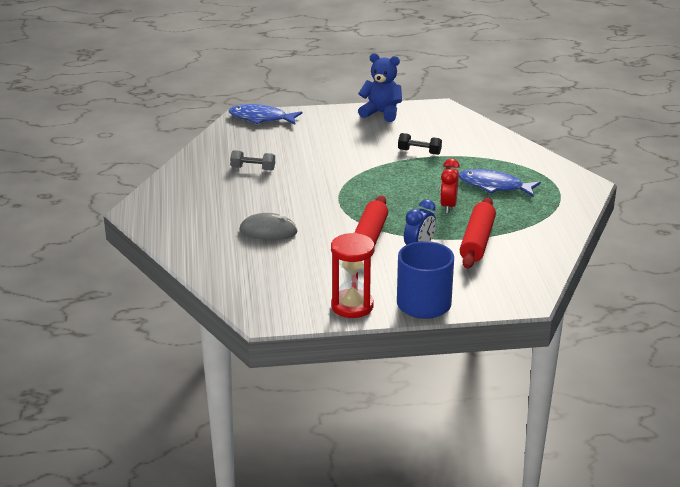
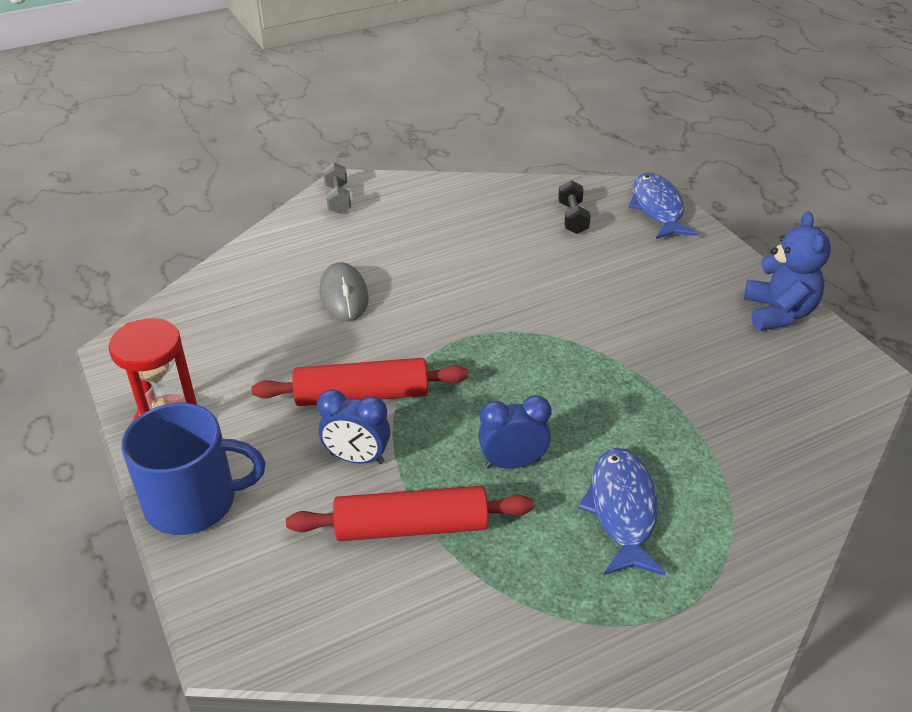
camera: 70 degrees right, 10 degrees up
(253, 168) = (507, 239): grey dumbbell -> grey dumbbell (337, 199)
(419, 152) = (679, 386): black dumbbell -> black dumbbell (572, 218)
(448, 206) = (513, 463): red clock -> blue clock

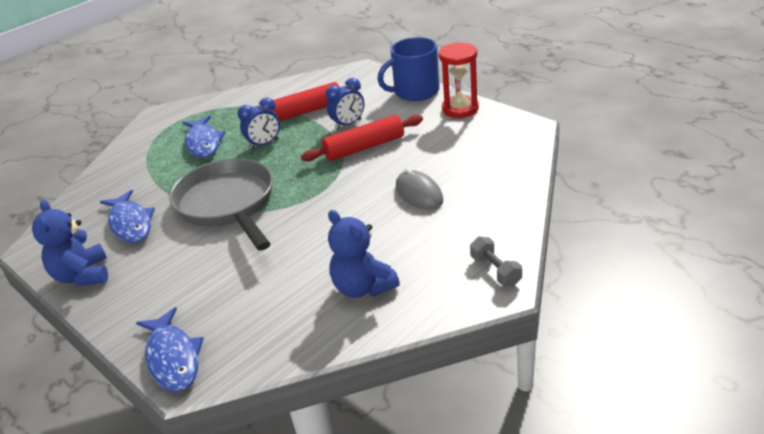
camera: 165 degrees right, 5 degrees down
(357, 458) = (348, 124): blue clock -> blue clock turned 150 degrees clockwise
(465, 217) = (363, 287): none -> blue teddy bear
(572, 218) = (259, 318): black dumbbell -> none
(590, 358) = (228, 205): none -> grey pan
(731, 370) = (130, 224): none -> blue fish

